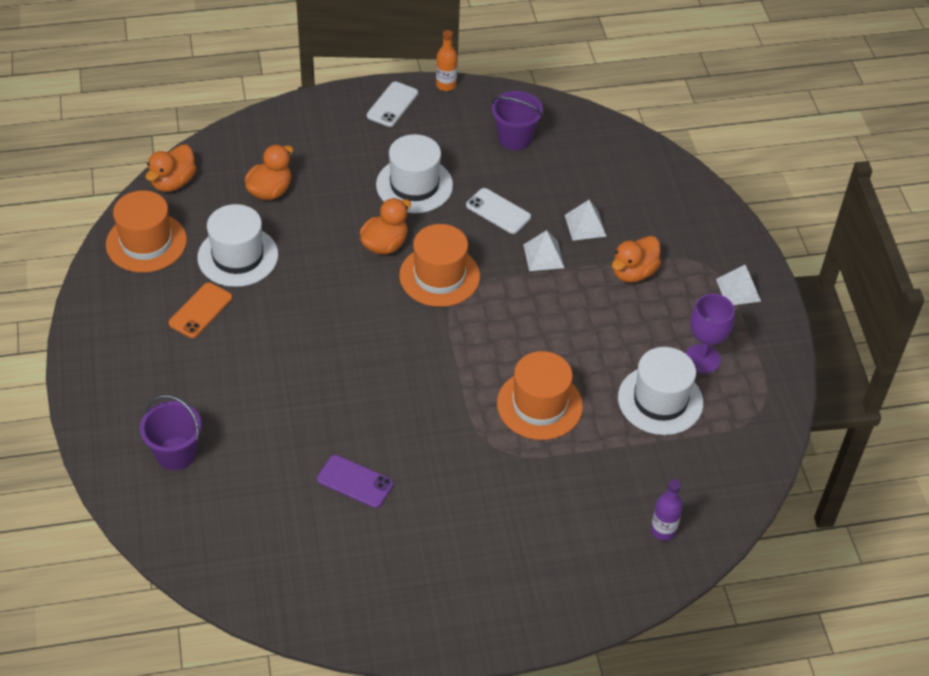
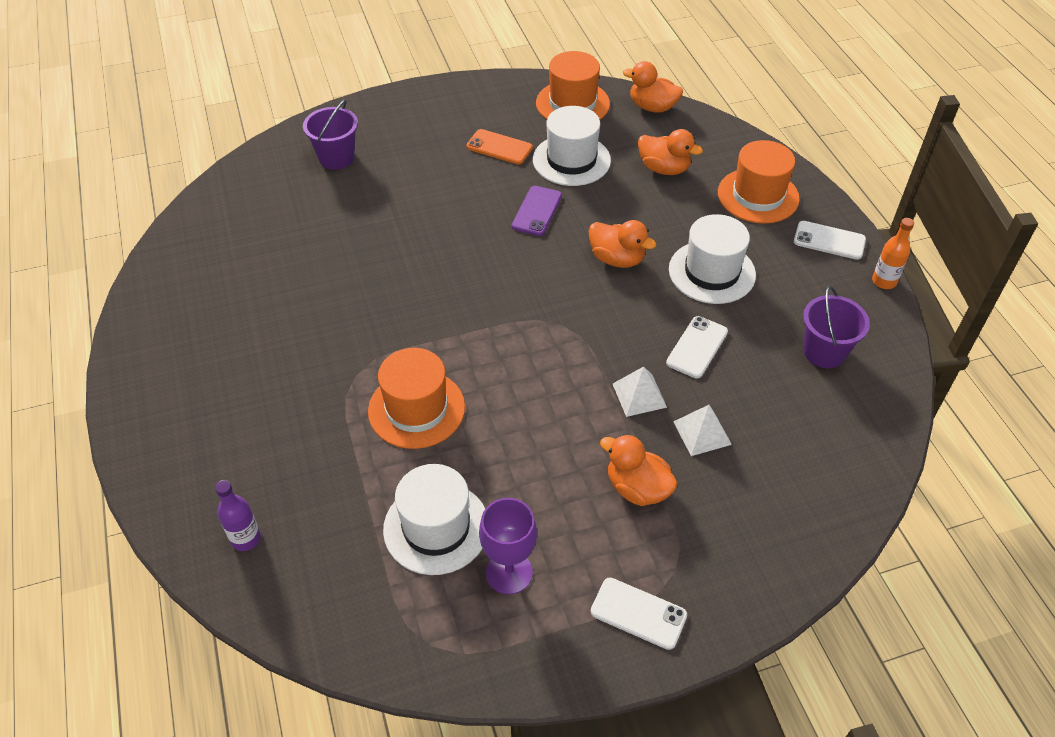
camera: 85 degrees right, 0 degrees up
(355, 482) = (309, 273): purple phone -> purple phone (537, 211)
(439, 276) = (584, 306): orange hat -> orange hat (758, 196)
(738, 290) = (638, 613): white pyramid -> white phone

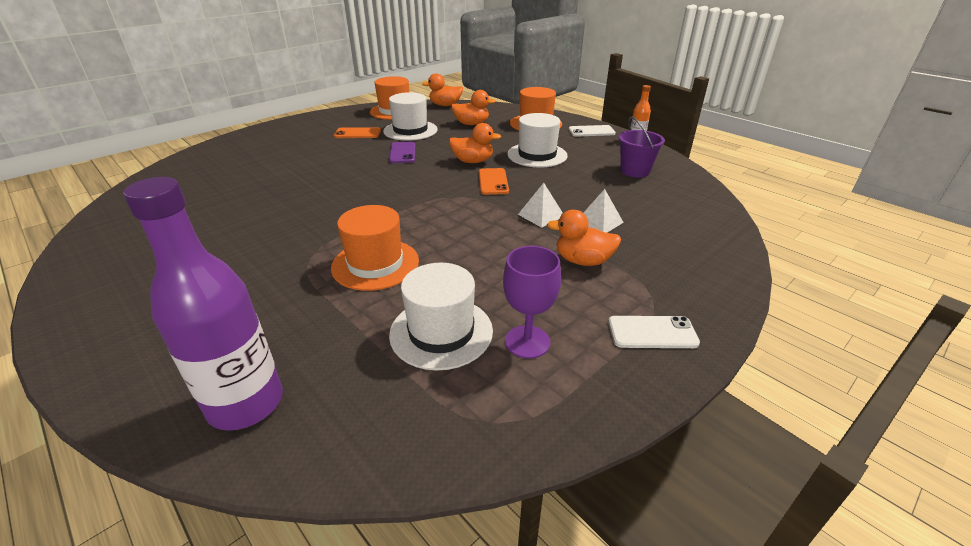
camera: 25 degrees left, 15 degrees down
(246, 539) = (246, 403): purple bottle -> purple bottle, size x2.14
(336, 158) = (236, 157): purple bucket -> none
(619, 311) = (493, 182): none -> orange phone
(697, 347) = (558, 186): white phone -> none

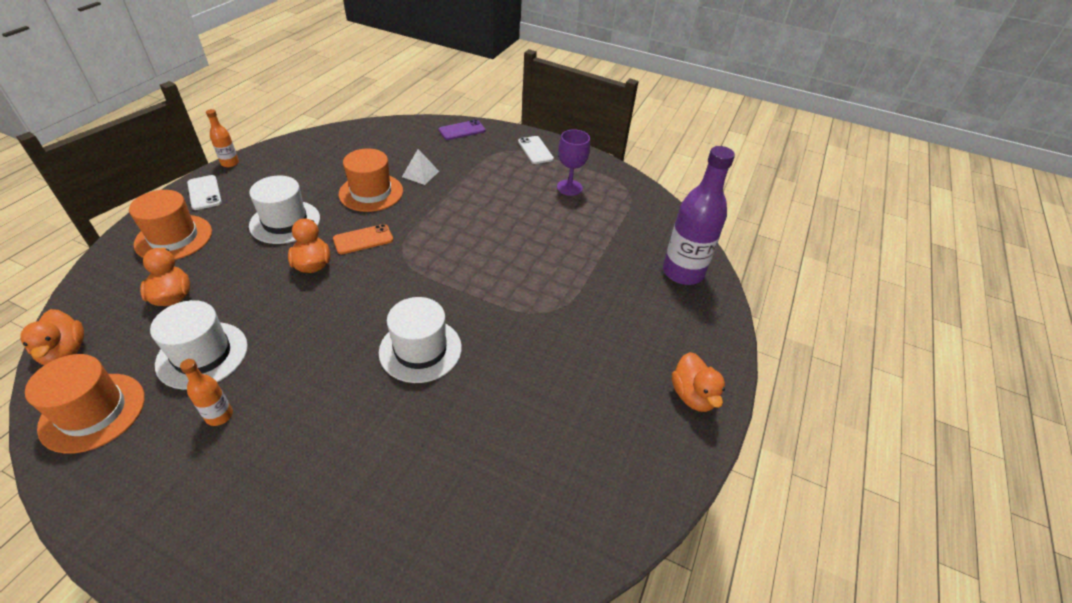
camera: 115 degrees left, 10 degrees up
(357, 133) = (219, 415): orange phone -> orange bottle
(375, 264) = (535, 270): orange hat -> orange hat (371, 192)
(402, 153) = (295, 333): purple phone -> purple phone (462, 130)
(441, 332) = (583, 219): white hat -> white hat (420, 350)
(541, 215) = (421, 202): white pyramid -> none
(583, 261) = (478, 176): orange duck -> orange duck (692, 396)
(635, 171) = (316, 162): purple bucket -> none

